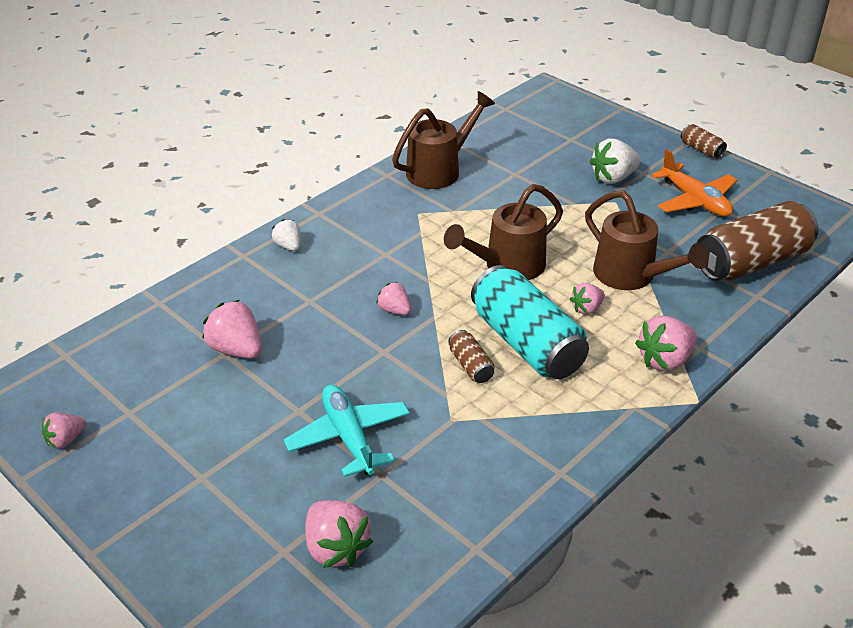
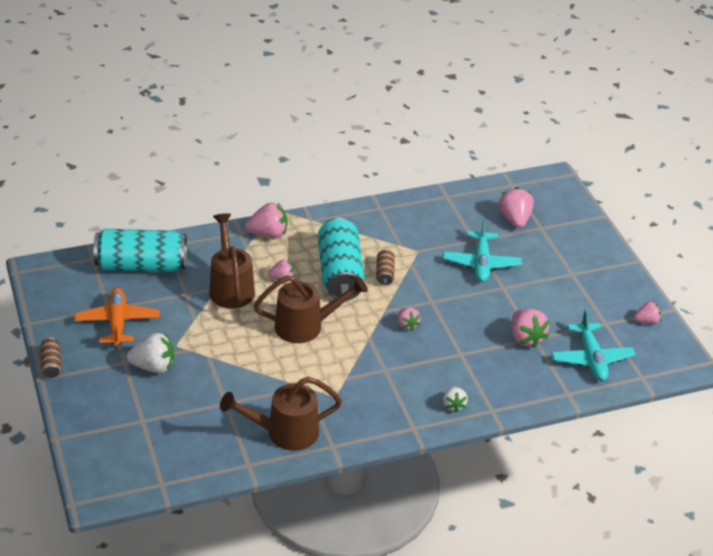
camera: 155 degrees left, 0 degrees up
(139, 354) = (591, 359): none -> turquoise plane
(751, 262) = (141, 265): brown can -> turquoise can

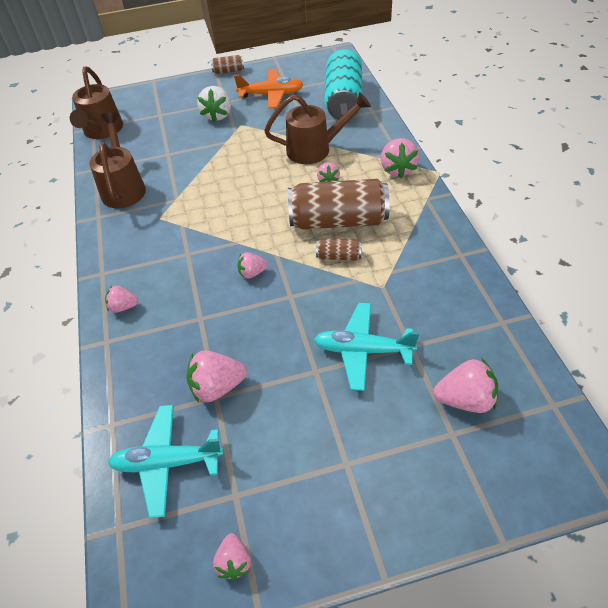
camera: 100 degrees right, 10 degrees up
(306, 326) = (257, 198): brown watering can -> brown watering can (102, 131)
(340, 273) = (338, 221): turquoise can -> brown can
(453, 405) = (123, 307): white strawberry -> pink strawberry

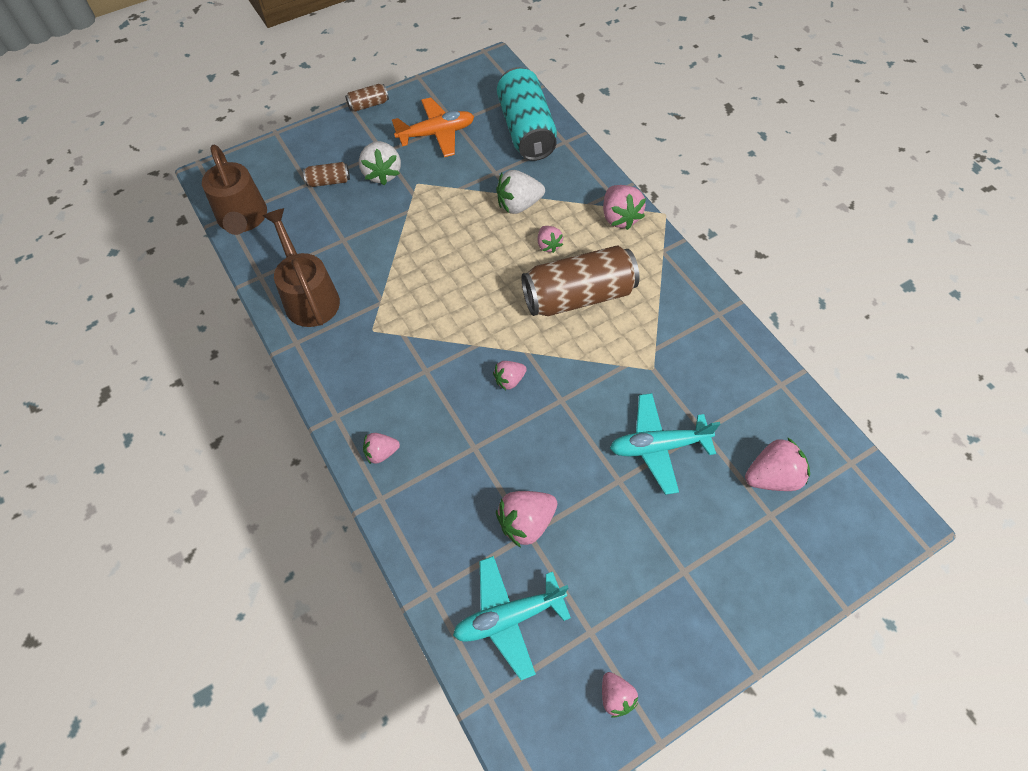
camera: 20 degrees left, 10 degrees up
(315, 149) = (518, 205): brown watering can -> white strawberry
(339, 256) = (595, 340): brown can -> brown can (329, 181)

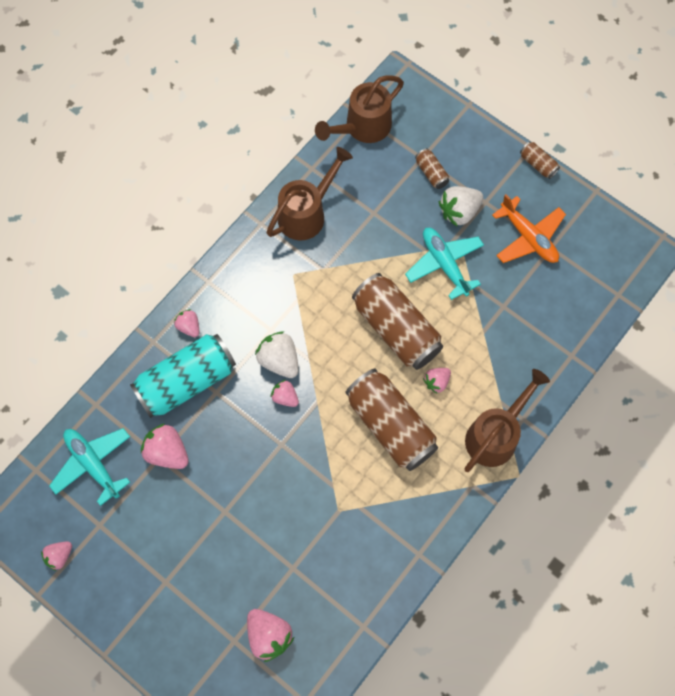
camera: 70 degrees right, 10 degrees up
(478, 260) = (396, 329): none -> brown can
(518, 205) = (472, 340): white strawberry -> white strawberry (279, 360)
(526, 130) = (570, 314): turquoise can -> turquoise can (186, 381)
(619, 217) = (496, 435): pink strawberry -> brown watering can
(658, 446) = (265, 534): turquoise plane -> turquoise plane (444, 264)

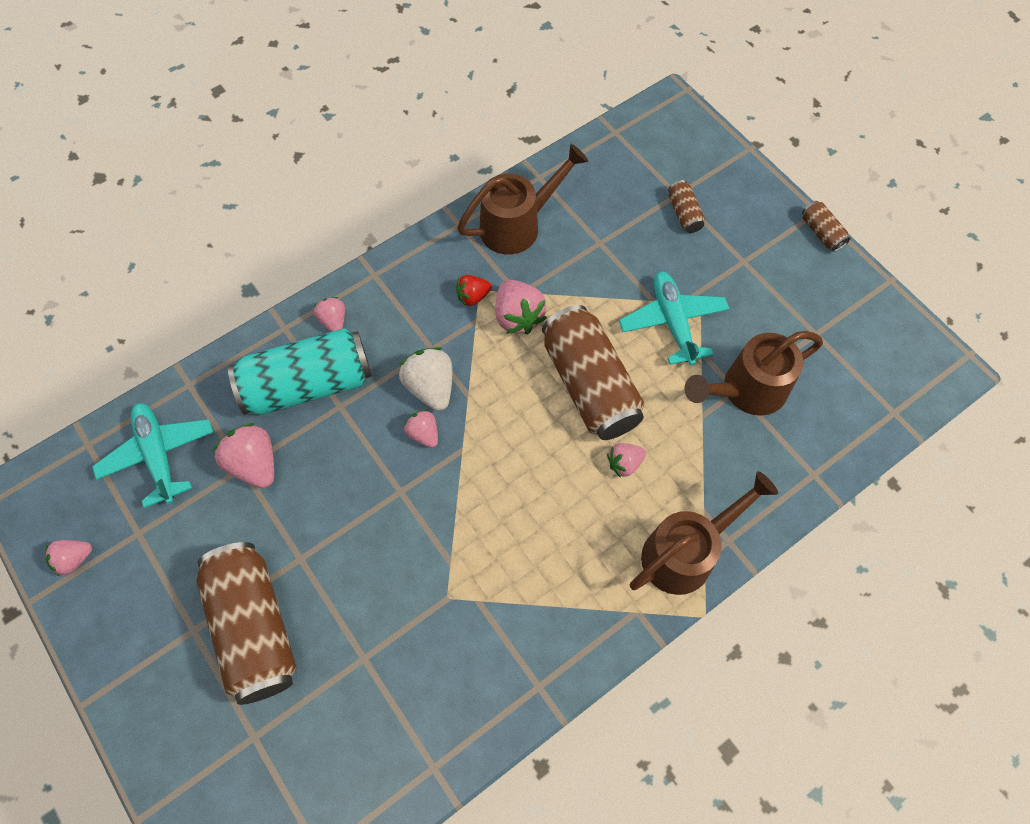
camera: 15 degrees right, 5 degrees down
(269, 635) = (302, 742): pink strawberry -> pink strawberry (518, 317)
(289, 281) = (473, 297): none -> red strawberry
(362, 128) = (613, 146): brown watering can -> brown watering can (746, 390)
(390, 425) = (548, 503): brown can -> brown can (254, 627)
(459, 212) = (707, 265): white strawberry -> none
(528, 237) = (789, 315): orange plane -> none

